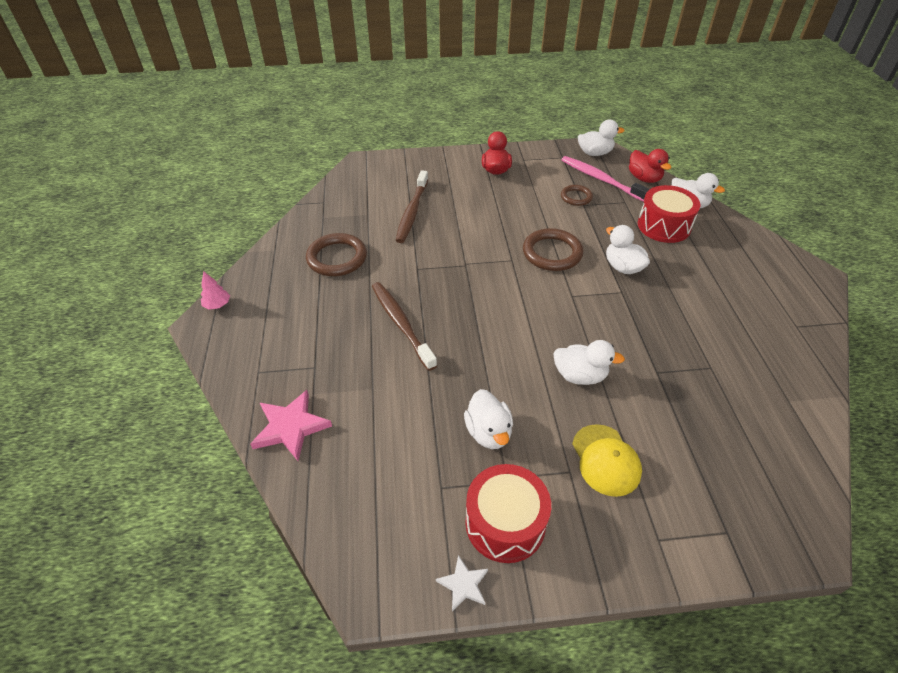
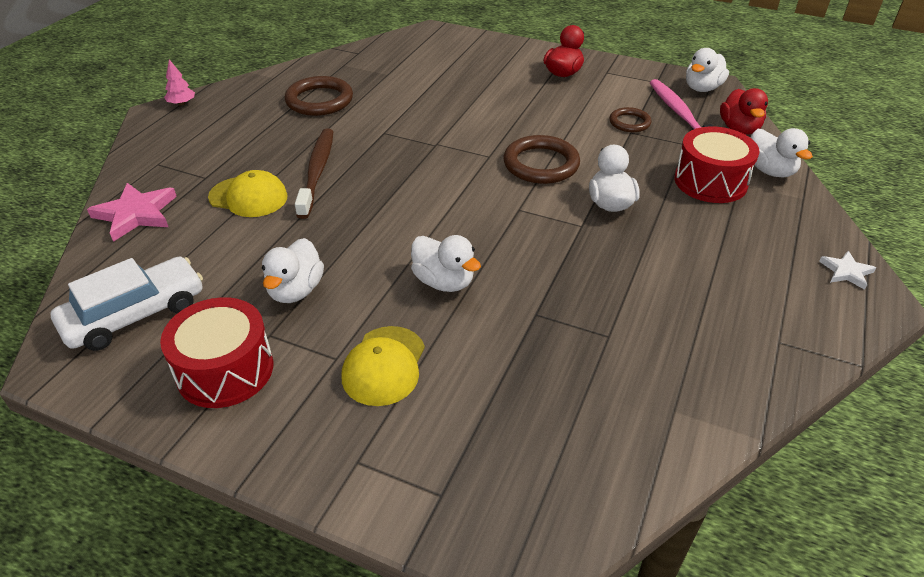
camera: 30 degrees right, 5 degrees down
(370, 369) = (248, 197): none -> yellow cap
(388, 515) = (135, 314): none -> white car
(412, 212) = (433, 84): brown toothbrush -> none
(463, 584) = (134, 399): white star -> white star (846, 272)
(595, 153) = (702, 88): white duck -> white duck turned 105 degrees clockwise

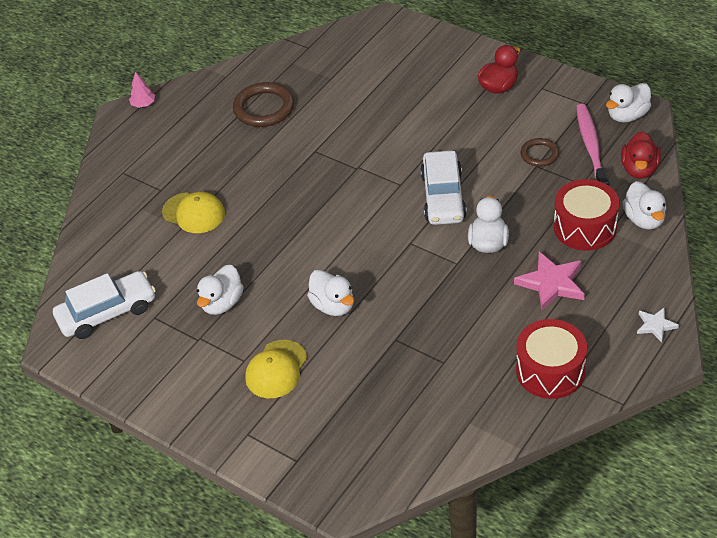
camera: 15 degrees right, 5 degrees up
(136, 214) = (106, 223): pink star -> pink star (552, 283)
(225, 370) = (167, 362): red drum -> red drum (550, 371)
(317, 172) = (251, 191): brown toothbrush -> none
(541, 164) = (443, 197): brown ring -> white car

